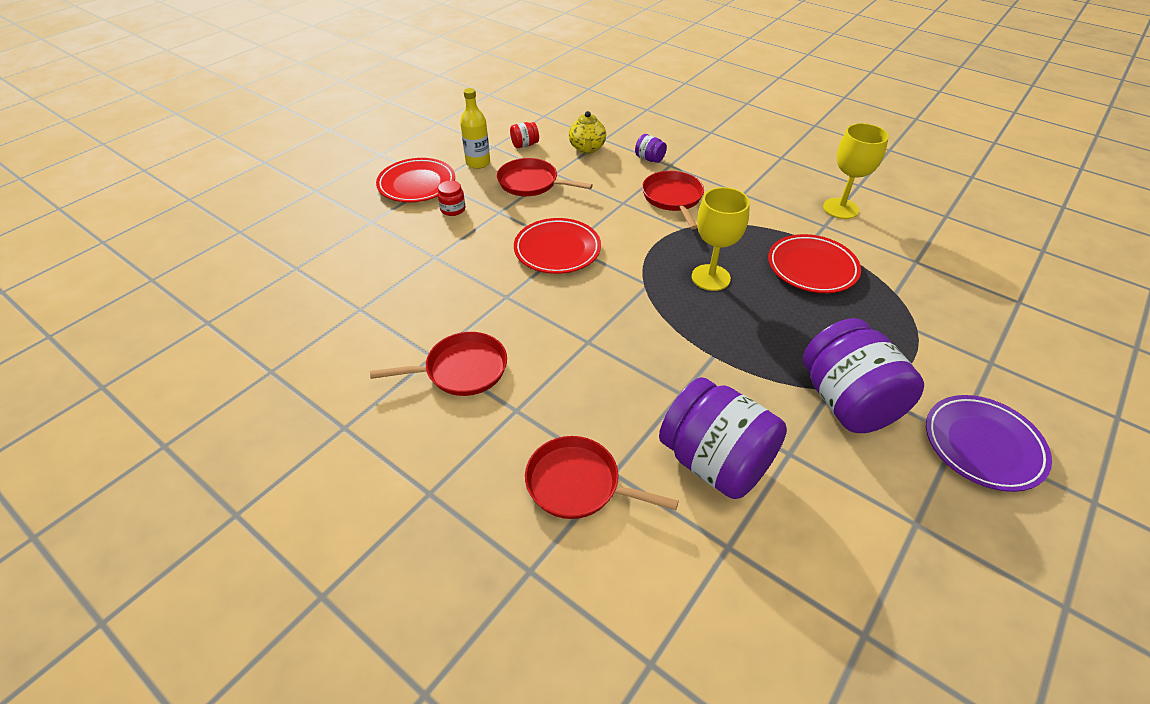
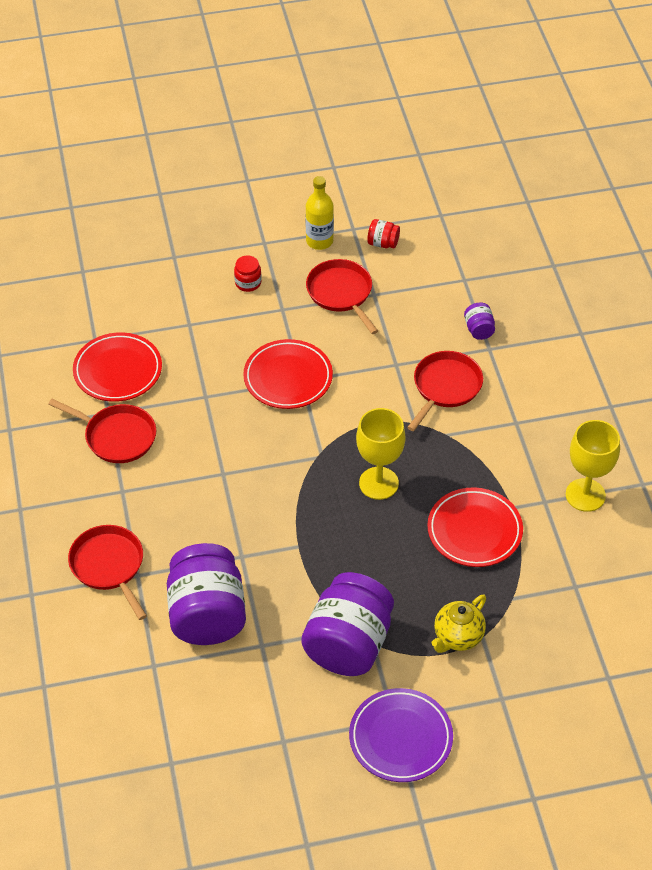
camera: 40 degrees right, 5 degrees up
(417, 184) = (245, 236): red plate -> red plate (118, 371)
(587, 148) = (435, 282): yellow teapot -> yellow teapot (457, 637)

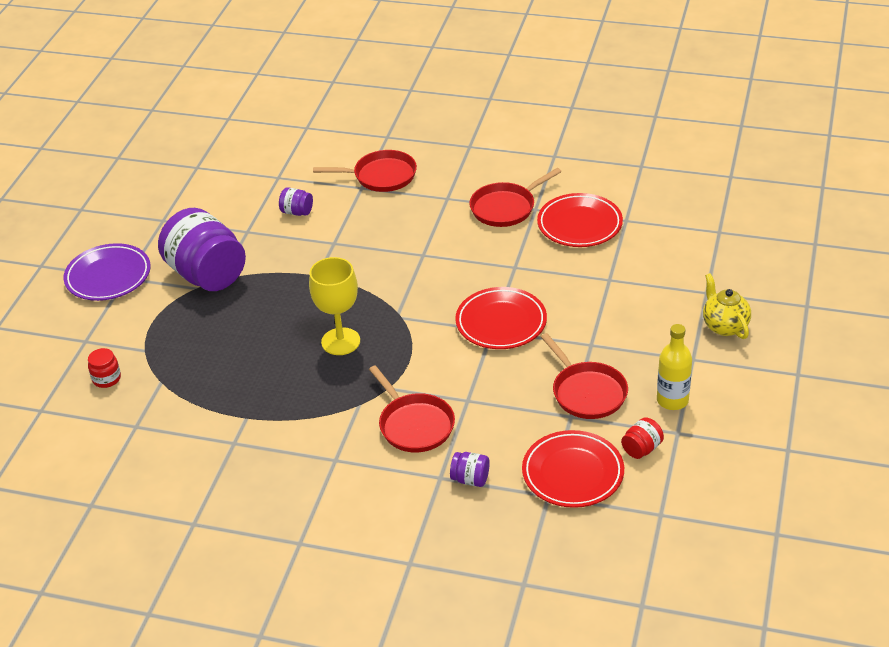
camera: 120 degrees right, 10 degrees down
(207, 614) = (297, 212): purple jar -> purple jar, size x0.42
(248, 283) = (641, 331): red jar -> red jar (107, 379)
(341, 293) = (587, 392): red pan -> red pan turned 60 degrees clockwise
(457, 637) = (157, 336): yellow teapot -> yellow teapot (724, 326)
(474, 531) = (243, 384): red plate -> red plate (573, 473)
(585, 495) = (216, 474): yellow goblet -> none

